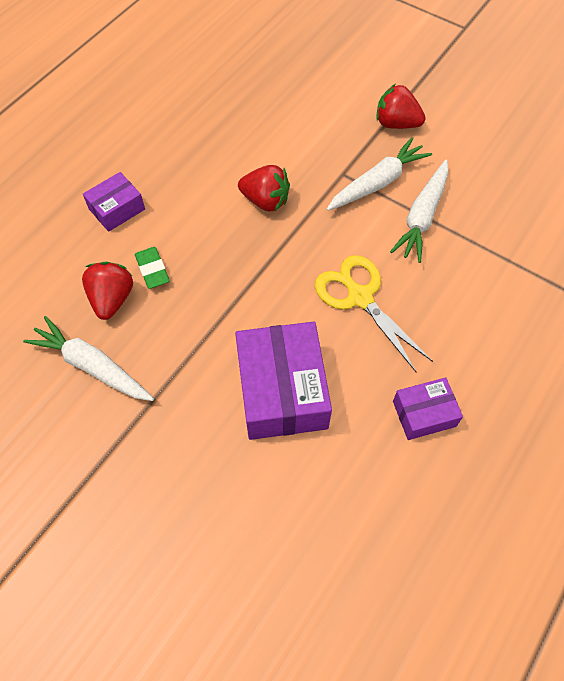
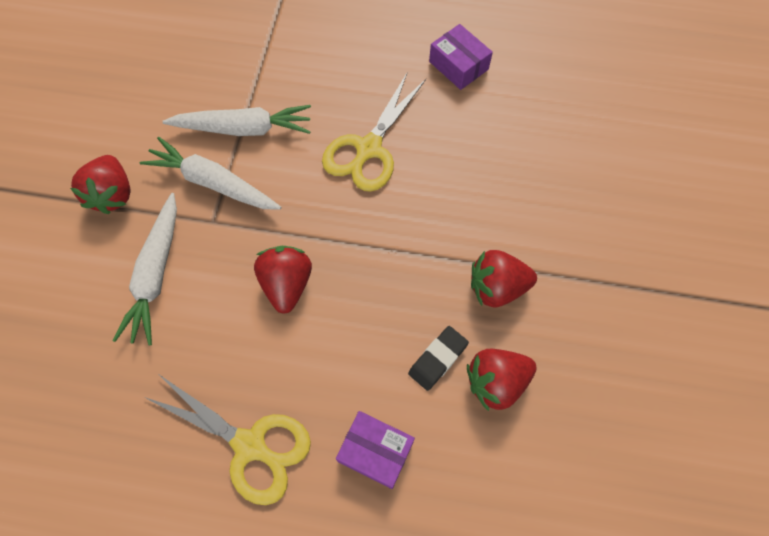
camera: 115 degrees left, 5 degrees up
(92, 366) = (580, 355): white carrot -> white carrot (156, 274)
(152, 270) = (438, 359): green eraser -> black eraser
(166, 147) = (249, 445): none -> yellow scissors
(181, 335) = (497, 287): none -> red strawberry
(282, 390) = (501, 174): purple box -> none

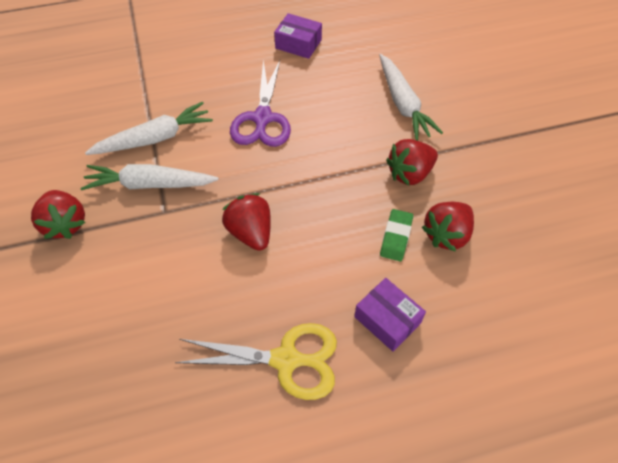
camera: 25 degrees left, 10 degrees down
(156, 274) = (136, 268): white carrot -> white carrot (403, 103)
(368, 148) = (262, 118): yellow scissors -> purple scissors
(375, 451) = (387, 320): purple box -> purple box turned 45 degrees clockwise
(438, 359) = (396, 237): black eraser -> green eraser

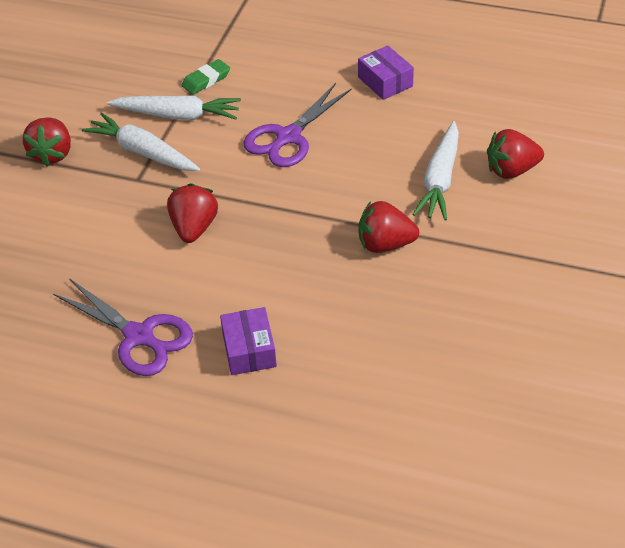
camera: 35 degrees right, 10 degrees down
(285, 360) = (138, 336): yellow scissors -> purple scissors
(396, 237) = (319, 291): green eraser -> green eraser (206, 80)
(446, 235) = (369, 311): red strawberry -> red strawberry (511, 170)

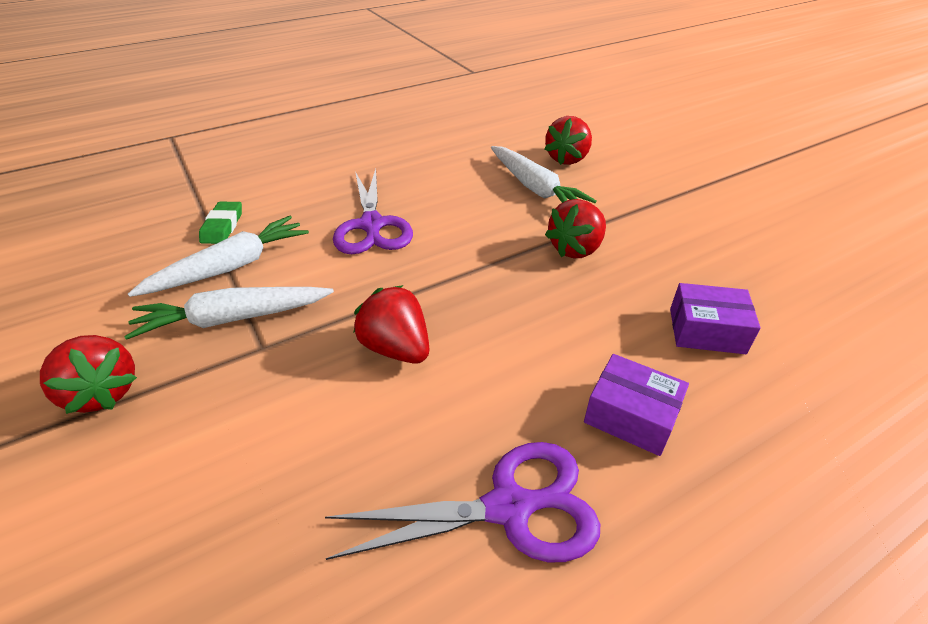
camera: 50 degrees left, 5 degrees down
(385, 82) = (392, 155): purple box -> purple box (706, 331)

